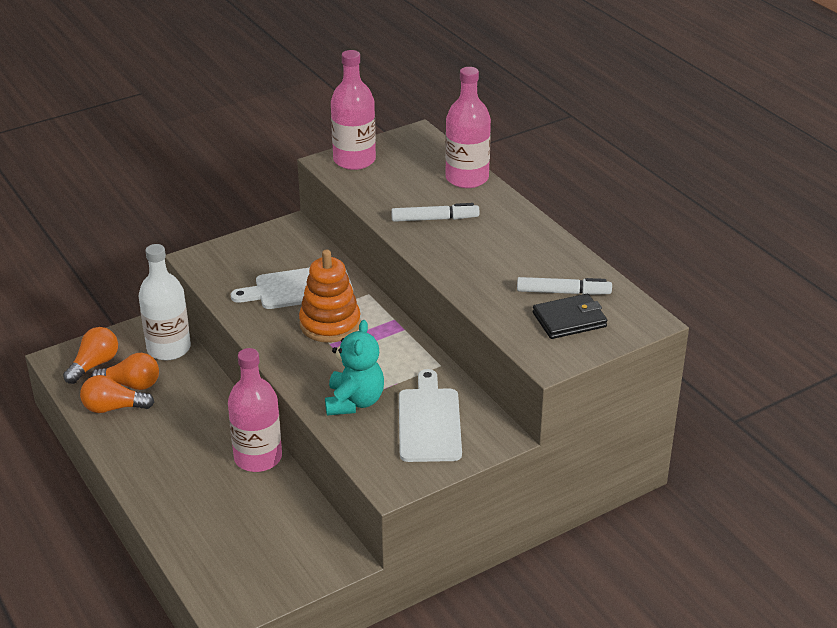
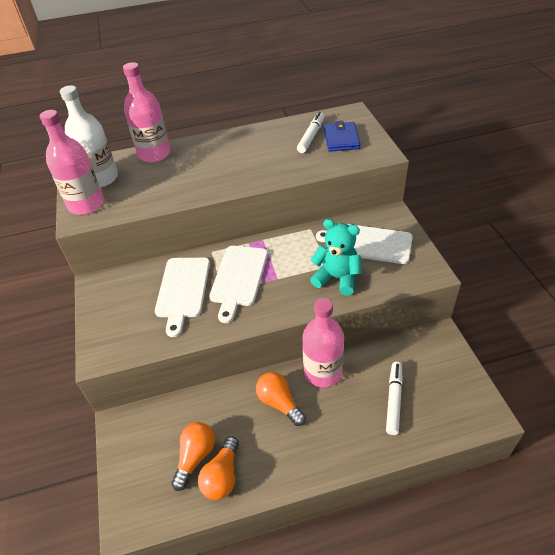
camera: 70 degrees left, 10 degrees up
(94, 365) = (151, 488): orange light bulb -> orange light bulb (279, 403)
(169, 348) = (158, 419): white bottle -> white bottle (101, 178)
(330, 324) = (238, 278): orange stacking toy -> white cutting board
(435, 219) = (196, 176): white marker -> white marker (393, 400)
(569, 320) = (341, 139): black wallet -> blue wallet

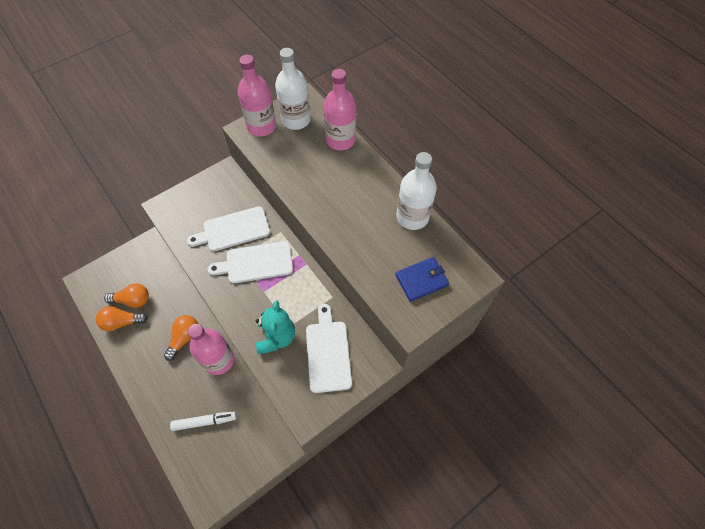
camera: 65 degrees right, 15 degrees up
(274, 131) = (412, 217): none -> white bottle
(311, 136) = (415, 252): white marker -> none

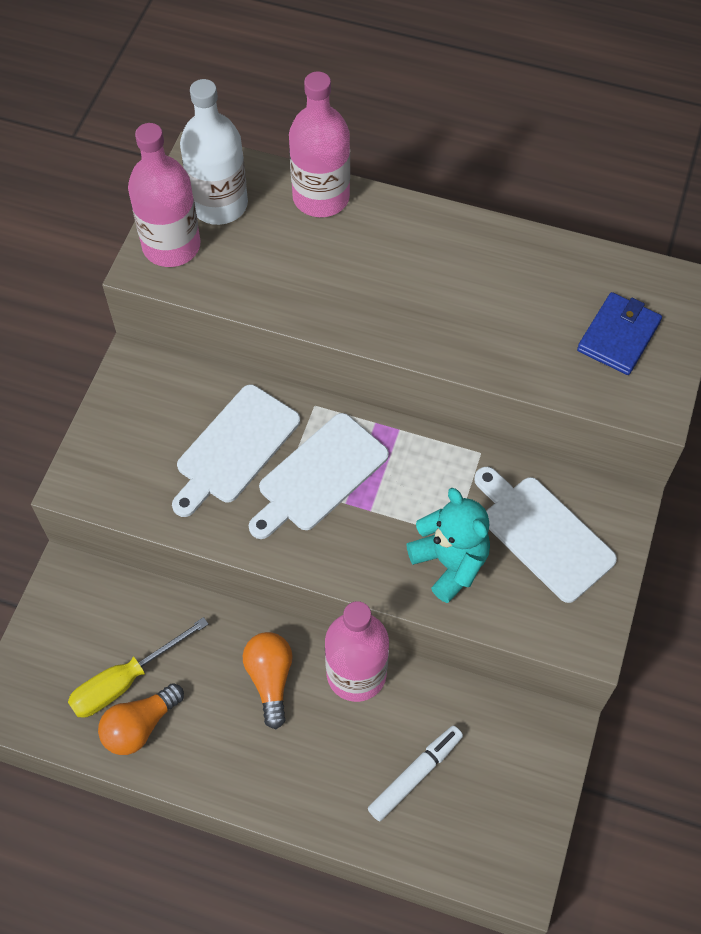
camera: 35 degrees left, 0 degrees up
(132, 300) = (125, 680): orange light bulb -> yellow screwdriver
(412, 217) = (530, 254): white bottle -> none

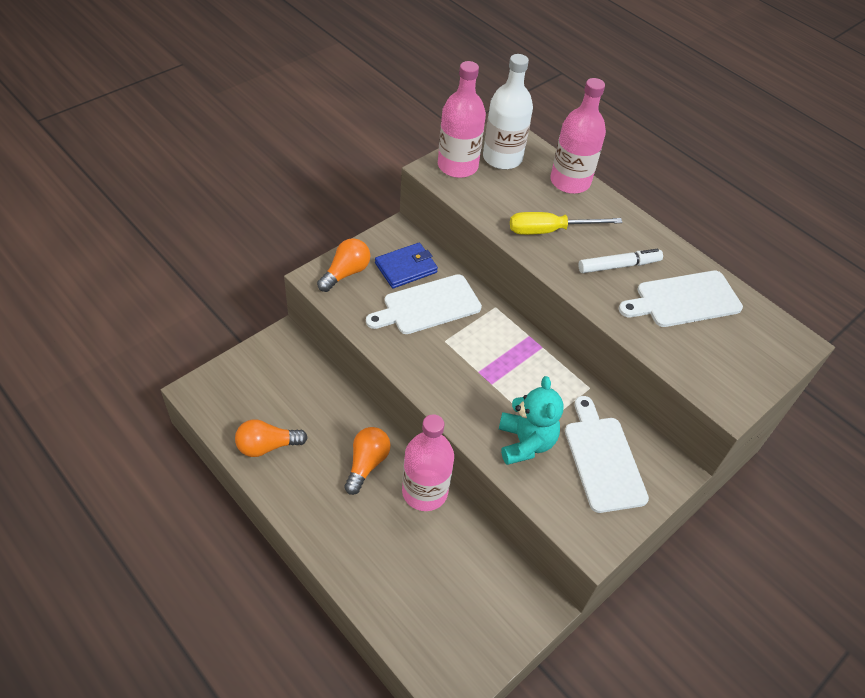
camera: 25 degrees right, 10 degrees down
(106, 458) = (346, 273): none -> orange light bulb
(125, 680) = (277, 415): yellow screwdriver -> yellow screwdriver (550, 230)
(319, 476) = (471, 347): white cutting board -> white cutting board (684, 300)
(415, 774) = (423, 577): white marker -> white marker (618, 265)
(618, 336) = (727, 348): blue wallet -> blue wallet (406, 268)

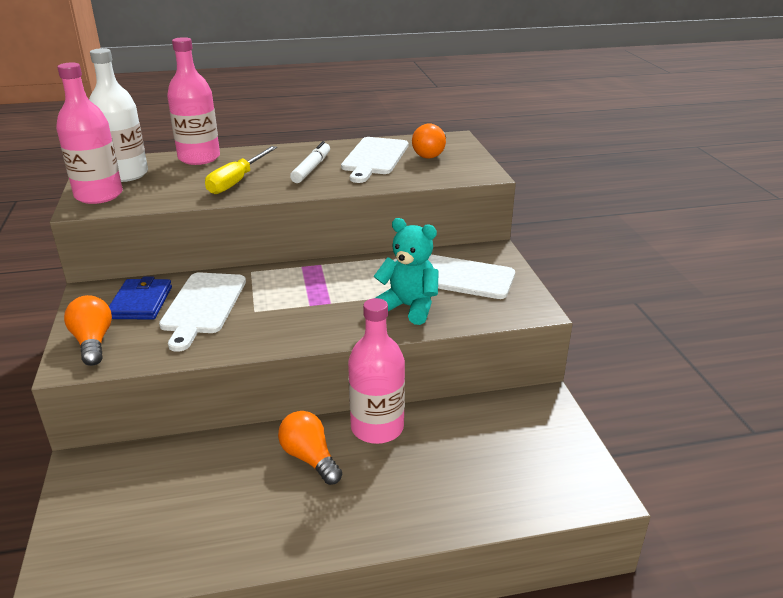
camera: 55 degrees left, 20 degrees down
(267, 446) = (209, 537): orange light bulb -> orange light bulb (431, 153)

